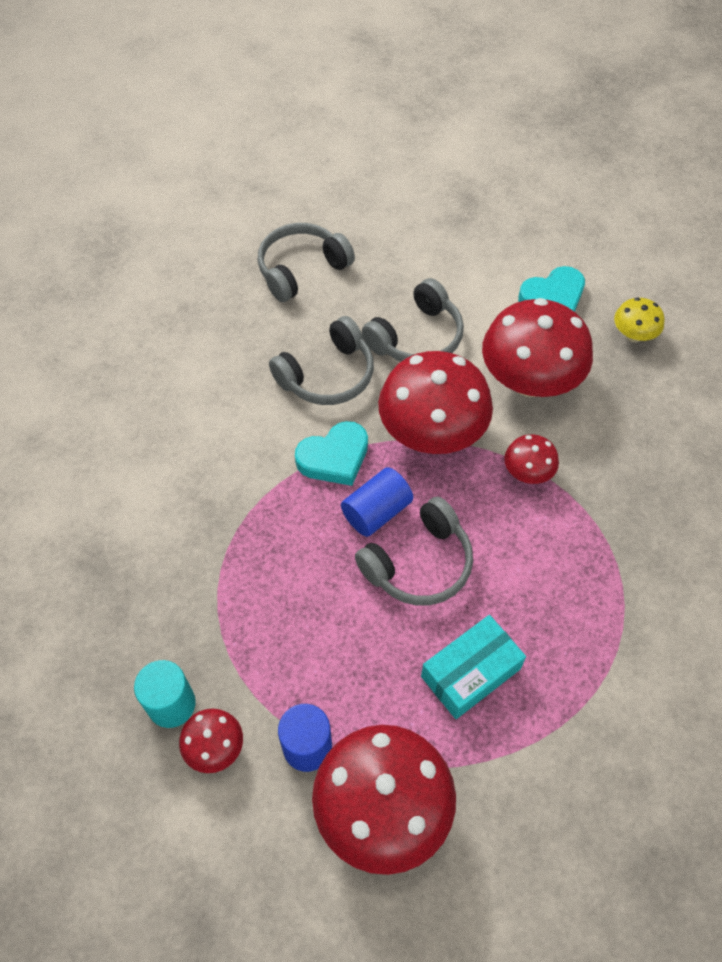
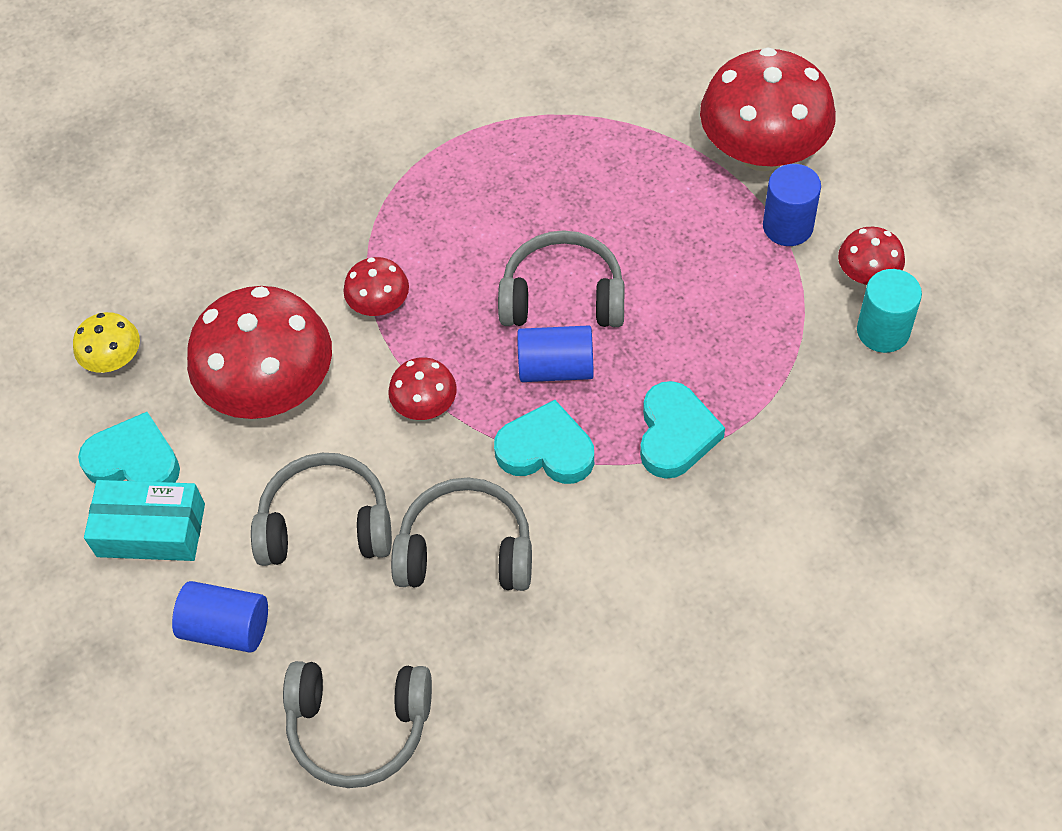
camera: 135 degrees left, 0 degrees up
(262, 522) = (675, 434): none -> turquoise heart
(412, 264) = (226, 627): none -> blue cylinder
(432, 433) = (425, 405): red mushroom -> red mushroom, size x0.47
(470, 673) = (605, 190): turquoise box -> turquoise box (151, 530)

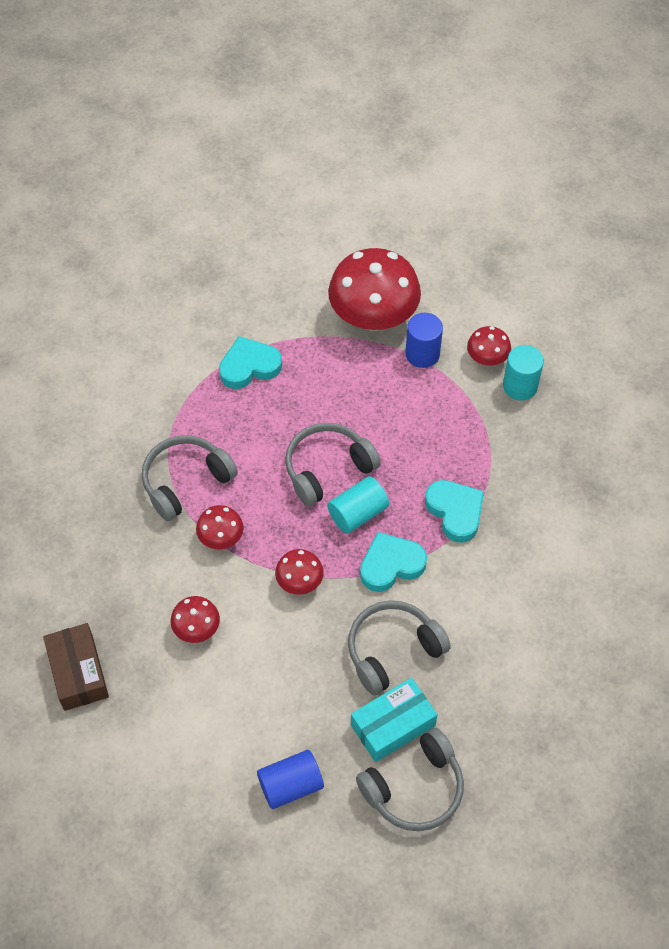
camera: 40 degrees left, 0 degrees up
(114, 360) = (78, 672): yellow mushroom -> brown box
(134, 461) = (147, 726): turquoise heart -> turquoise heart (249, 366)
(151, 530) = (194, 760): turquoise box -> turquoise box (393, 725)
(271, 389) = (197, 629): red mushroom -> red mushroom, size x0.47
(326, 523) = (299, 687): grey headphones -> grey headphones (185, 481)
(556, 368) = (358, 513): blue cylinder -> turquoise cylinder

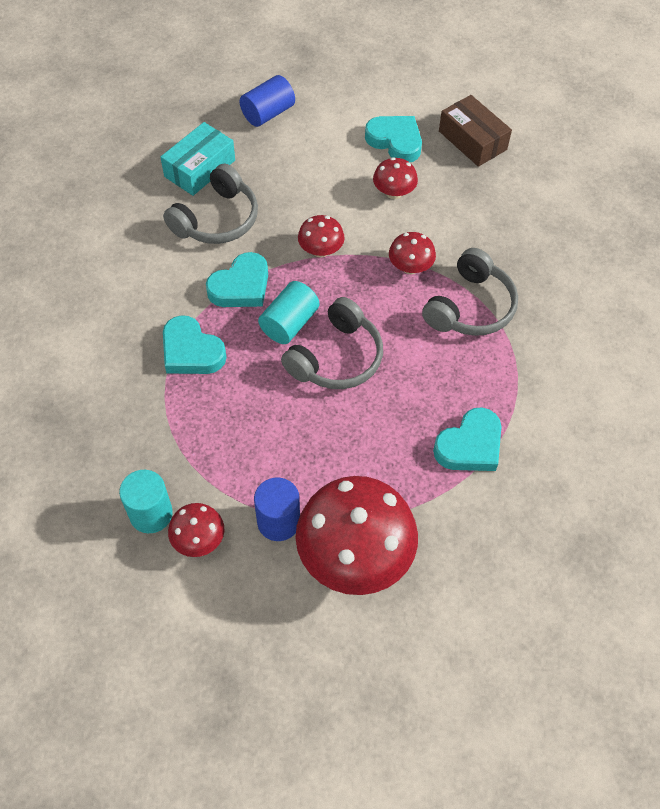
camera: 160 degrees right, 0 degrees up
(163, 697) = (395, 141): none -> turquoise heart
(414, 788) = (169, 134): grey headphones -> none

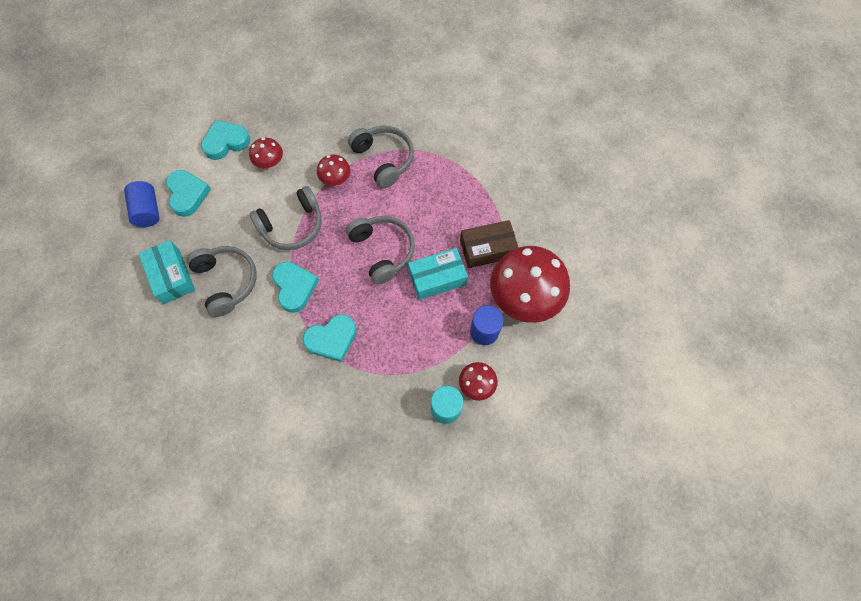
camera: 65 degrees left, 10 degrees up
(289, 323) = (341, 268): turquoise cylinder -> none
(321, 250) = (292, 226): red mushroom -> grey headphones
(329, 435) = (437, 278): none -> turquoise box
(470, 445) = (480, 204): turquoise heart -> turquoise heart (188, 194)
(472, 140) = (254, 98): brown box -> brown box (487, 249)

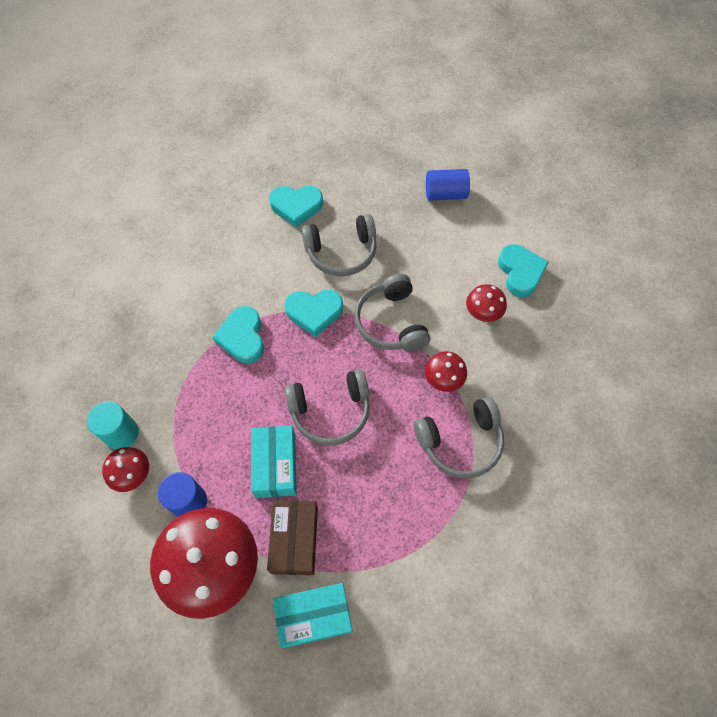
camera: 105 degrees right, 5 degrees down
(172, 276) = (363, 207): turquoise box -> turquoise box (314, 616)
(188, 194) = (457, 229): turquoise heart -> turquoise heart (296, 207)

